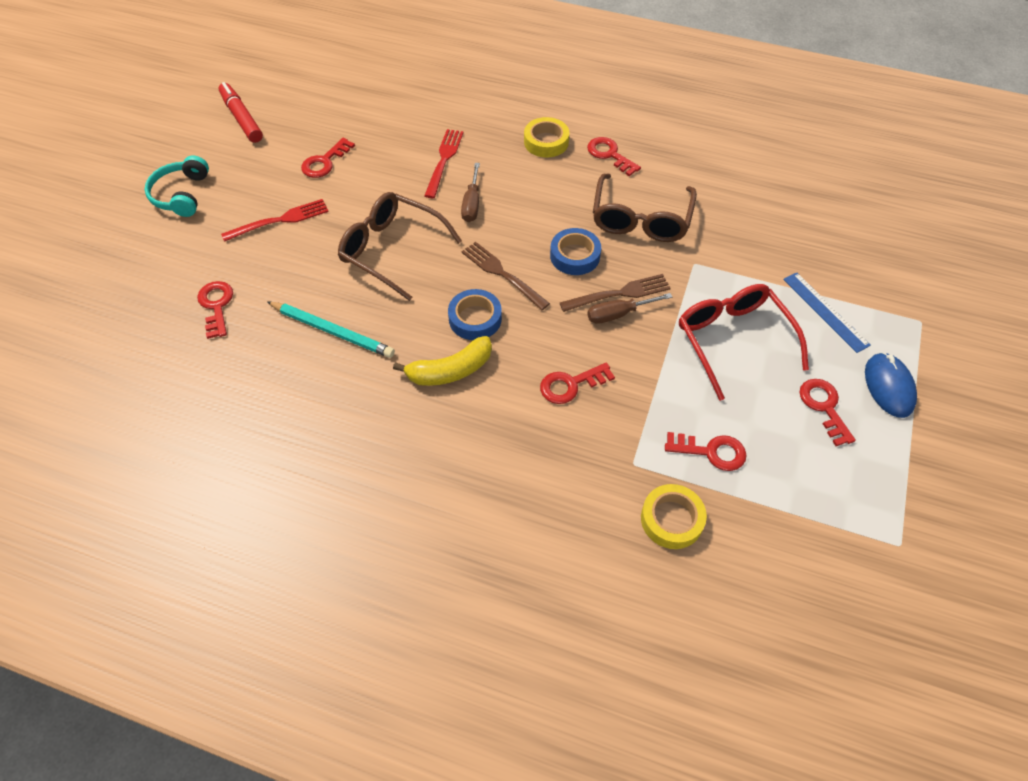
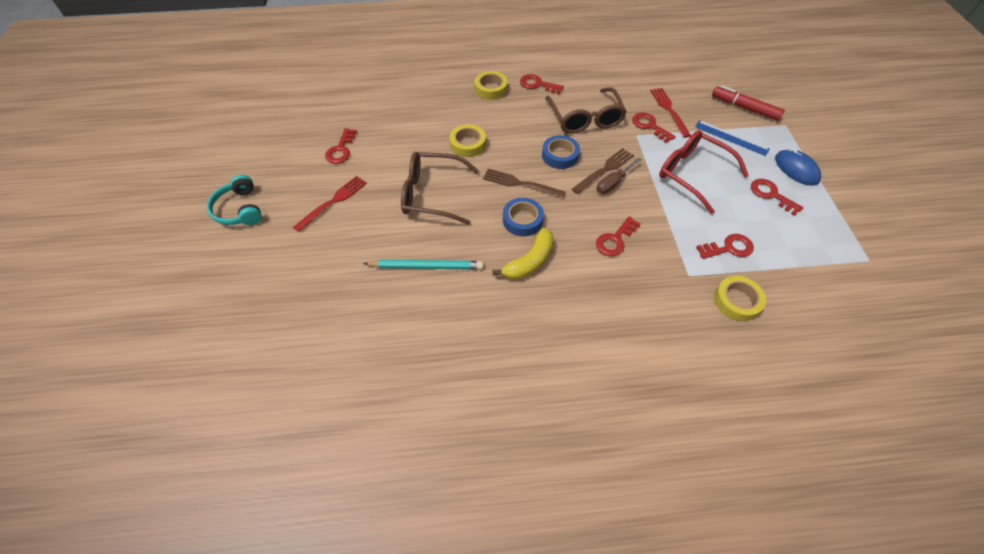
camera: 25 degrees left, 0 degrees up
(216, 306) = (323, 281): red key -> red key (649, 126)
(242, 118) = (254, 138): red marker -> red marker (744, 108)
(444, 160) = (429, 122): red fork -> red fork (669, 110)
(472, 203) = (468, 144): brown screwdriver -> yellow tape

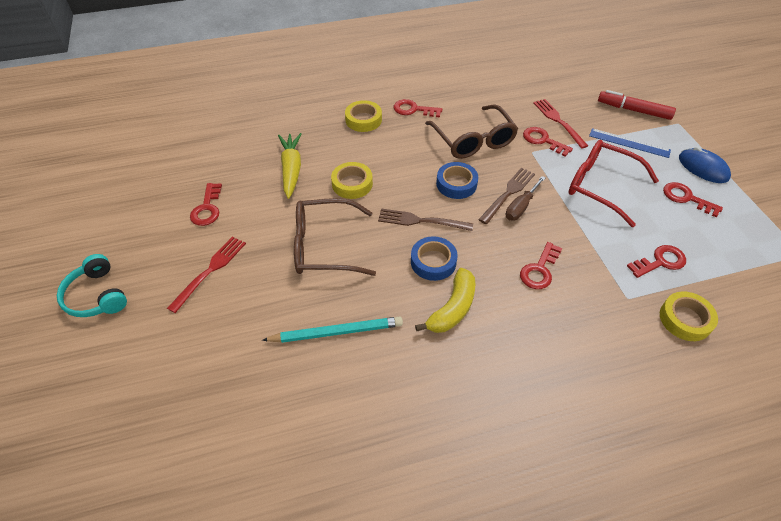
camera: 10 degrees left, 5 degrees down
(418, 125) = (291, 169): none -> yellow carrot

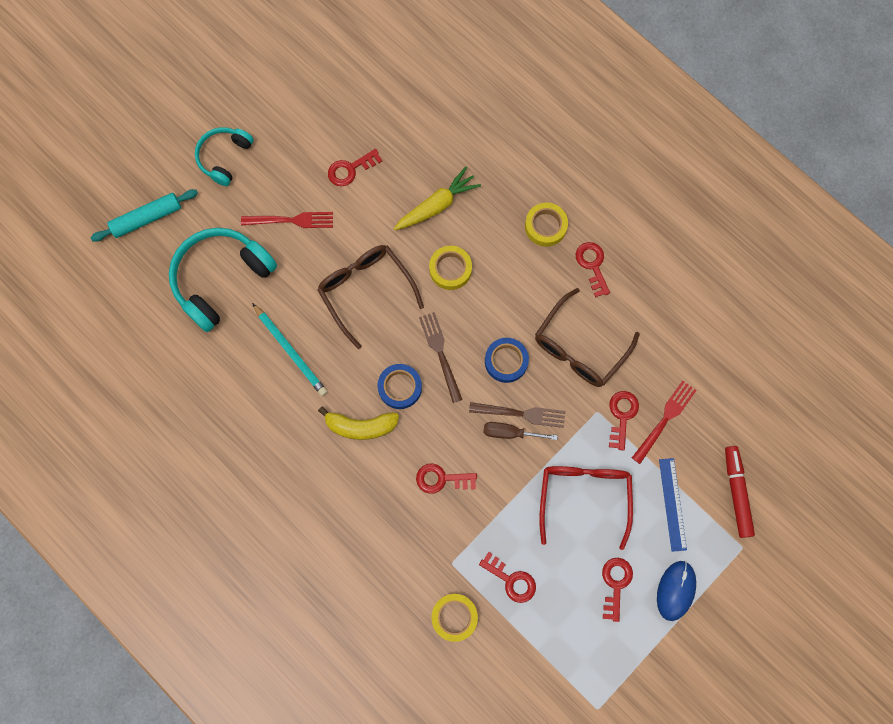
camera: 60 degrees right, 25 degrees up
(80, 400) = (147, 218): none -> turquoise rolling pin
(212, 359) = (221, 279): none -> turquoise headphones

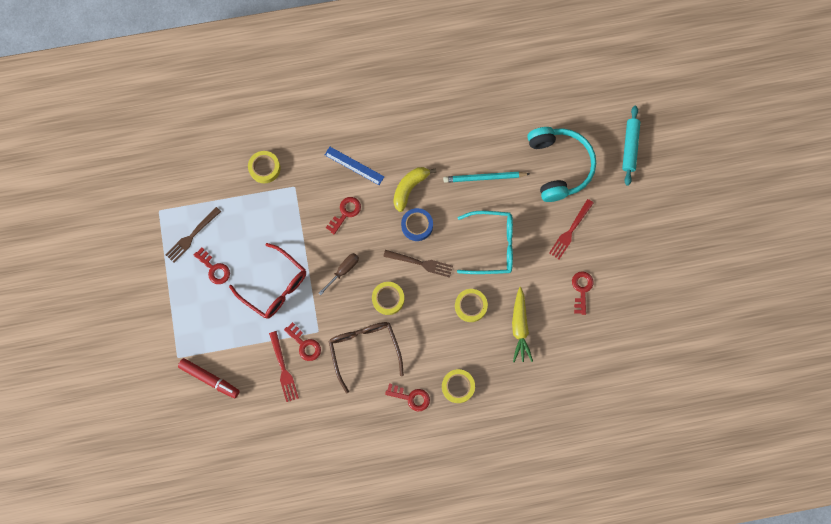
camera: 125 degrees right, 0 degrees up
(224, 157) = (642, 217): turquoise headphones -> none
(366, 291) = (492, 245): brown glasses -> turquoise glasses
(506, 361) = (388, 299): blue tape -> yellow tape
(511, 580) = (260, 212): red key -> none
(521, 414) = (350, 285): brown fork -> brown fork (192, 236)
(672, 504) = (232, 335): blue ruler -> blue ruler (354, 166)
(675, 590) = (184, 300): blue mouse -> none

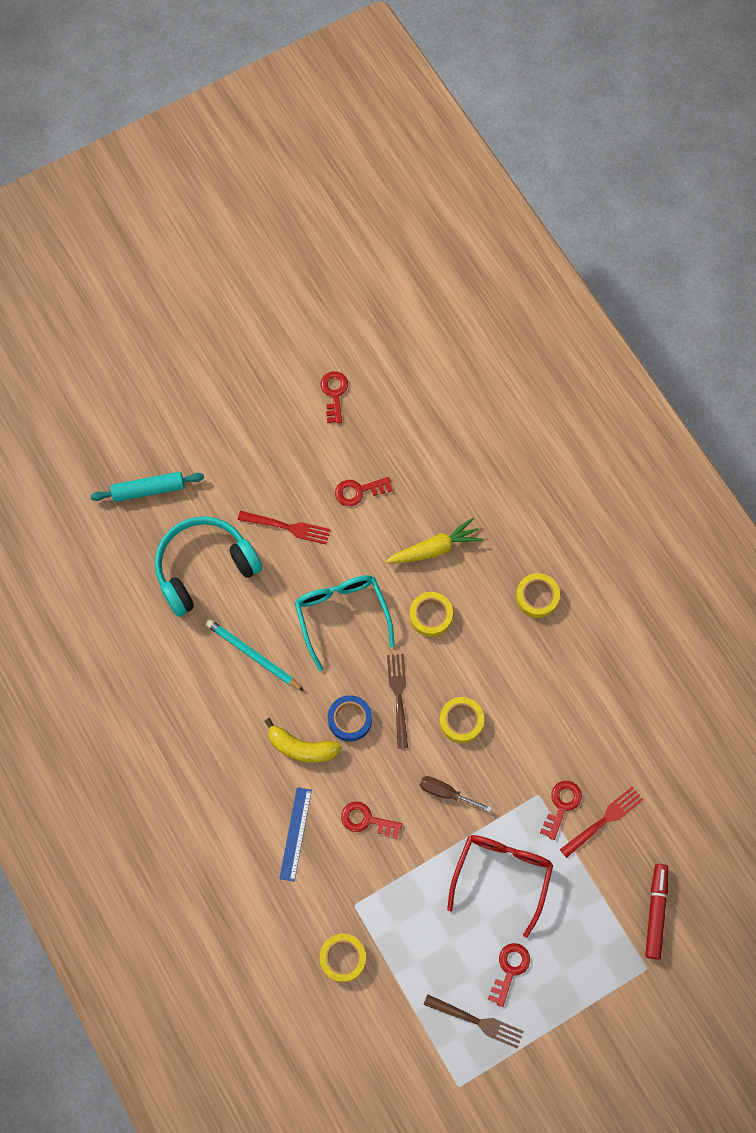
camera: 110 degrees left, 5 degrees down
(364, 350) = (537, 726): brown glasses -> none
(411, 397) = (573, 648): red key -> red key (334, 393)
(484, 178) = (253, 655): turquoise pencil -> turquoise pencil turned 150 degrees clockwise

